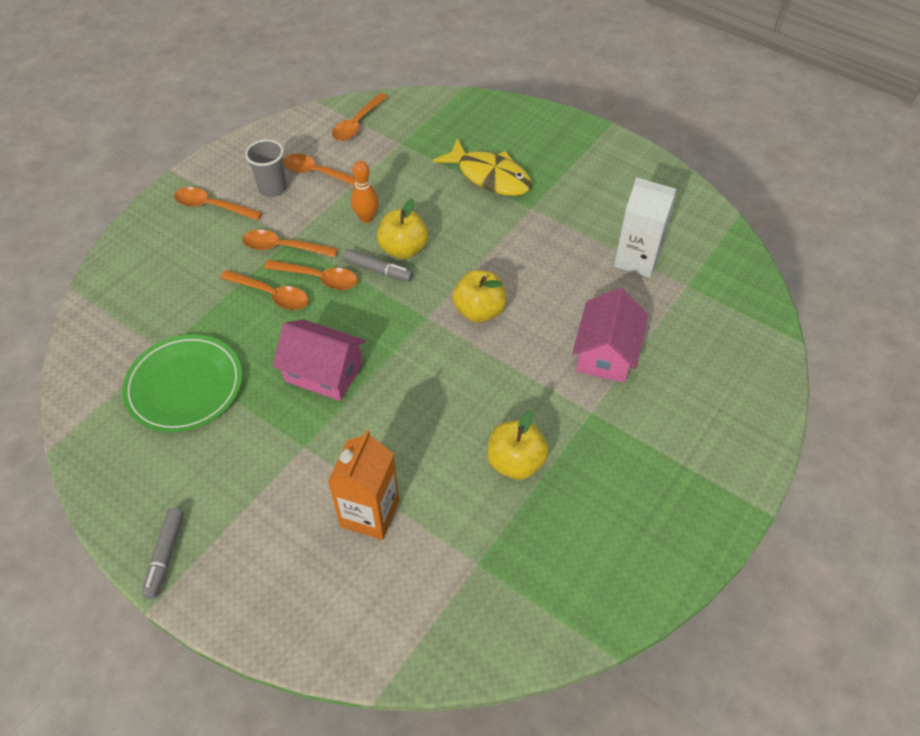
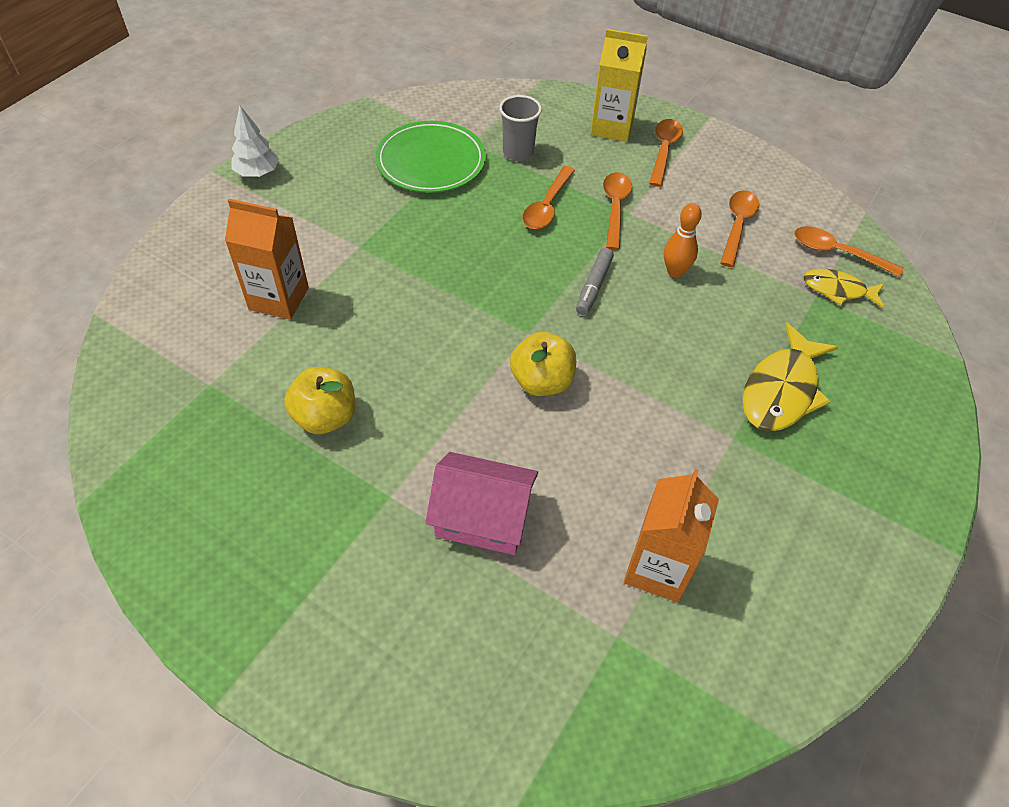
camera: 85 degrees right, 0 degrees up
(165, 555) = (258, 173): grey marker -> white tree
(167, 239) = (612, 127): none -> yellow carton
(273, 188) = (702, 192): grey cup -> grey cup (518, 152)
(318, 278) = (574, 238): orange spoon -> none
(324, 372) = (448, 253): pink house -> none
(396, 131) = (838, 290): none -> yellow fish
(403, 249) = (630, 307): yellow apple -> none
(637, 259) = (657, 568): white carton -> orange carton

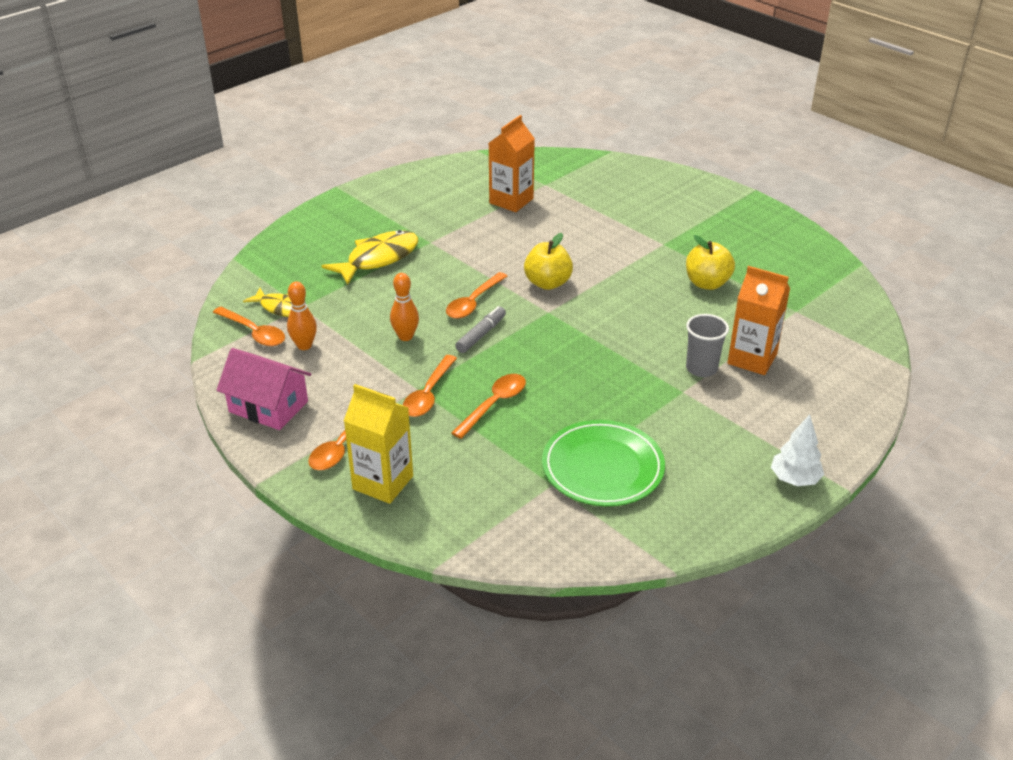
camera: 165 degrees left, 15 degrees down
(482, 517) = (607, 229): pink house -> pink house (268, 407)
(518, 152) = (503, 465): grey cup -> grey cup (701, 368)
(737, 226) = (323, 364): orange spoon -> orange spoon (473, 302)
(773, 244) = (304, 345): none -> orange bowling pin

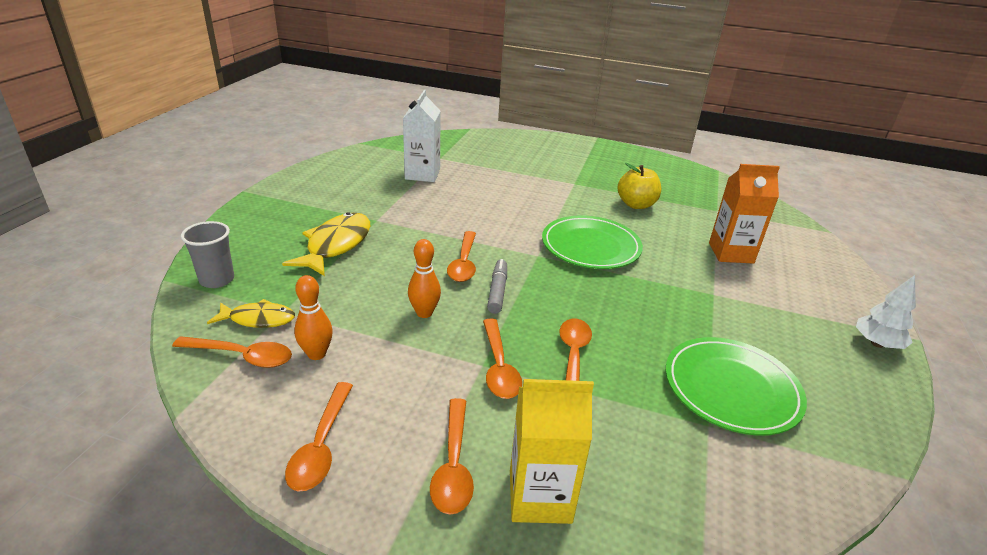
camera: 30 degrees left, 5 degrees down
(268, 407) = (321, 445): pink house -> orange spoon
(511, 201) = (422, 174): orange carton -> white carton
(547, 283) = (514, 232): yellow apple -> none
(609, 316) = (590, 246): none -> green plate
(701, 368) = (705, 271): grey cup -> grey cup (217, 280)

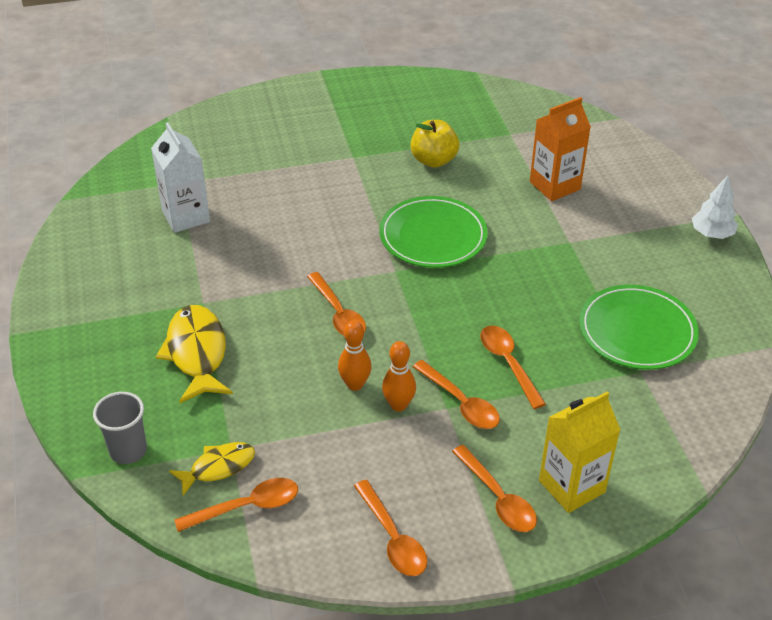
camera: 30 degrees left, 10 degrees up
(316, 354) = (306, 470): orange bowling pin -> orange bowling pin (398, 405)
(497, 291) = (395, 329): grey marker -> none

